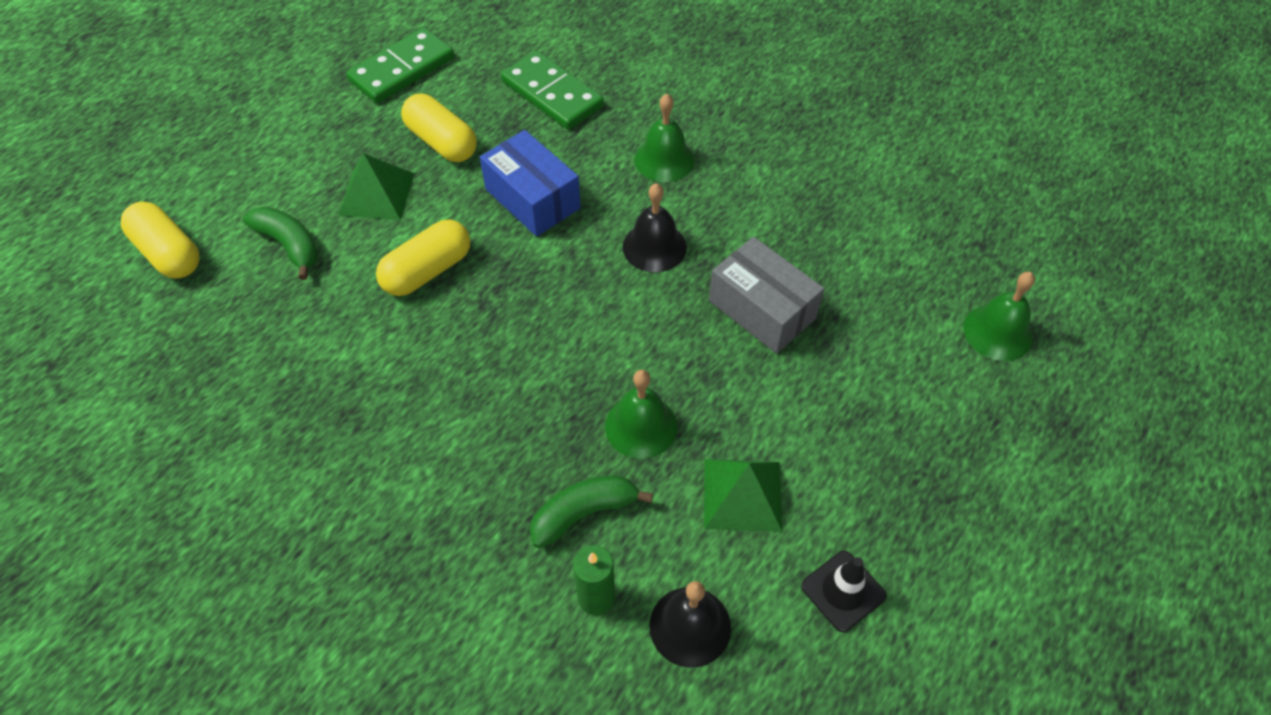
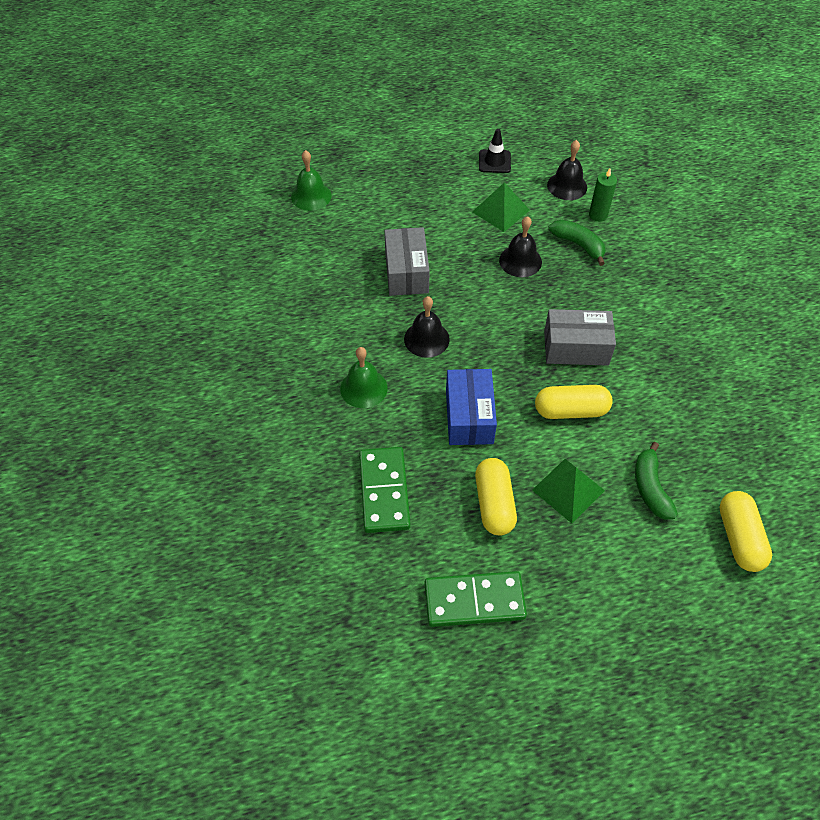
camera: 140 degrees left, 0 degrees up
(473, 348) = (576, 348): none -> grey box
(584, 513) = (578, 245): green banana -> green banana turned 150 degrees counterclockwise
(641, 426) = (520, 261): green bell -> black bell

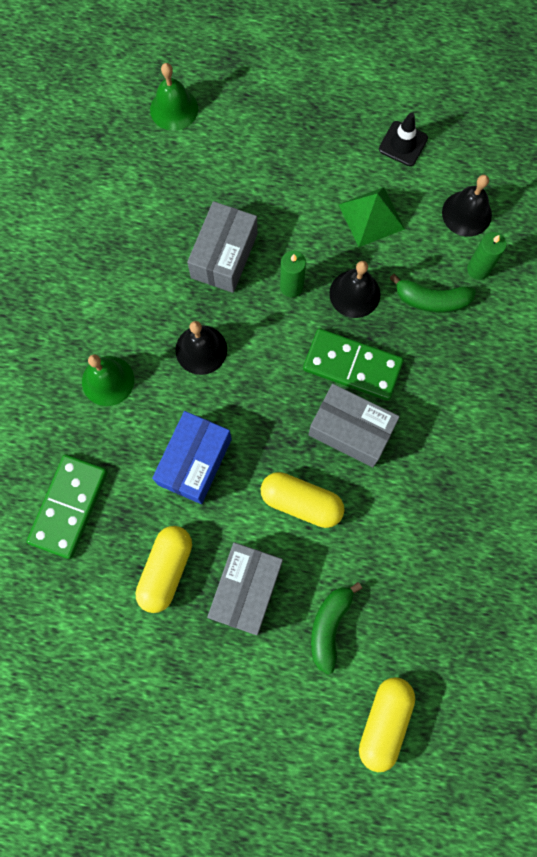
camera: 25 degrees right, 20 degrees up
(470, 273) = (291, 286): none -> green candle
(474, 600) = (93, 660): green domino -> green domino (352, 365)
(568, 490) = (246, 589): green pyramid -> grey box
(578, 245) = (431, 300): green banana -> green banana turned 120 degrees clockwise

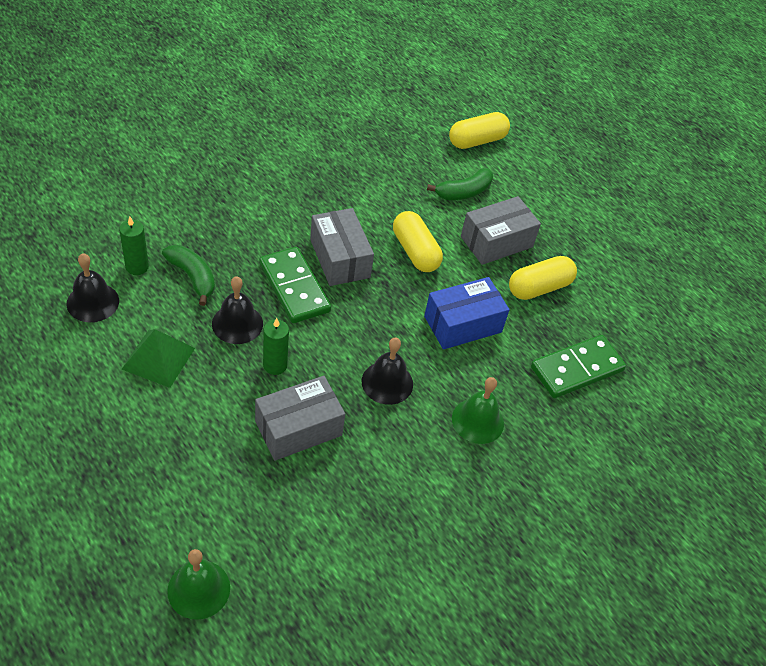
camera: 145 degrees left, 25 degrees down
(403, 144) = (63, 384): black traffic cone -> none

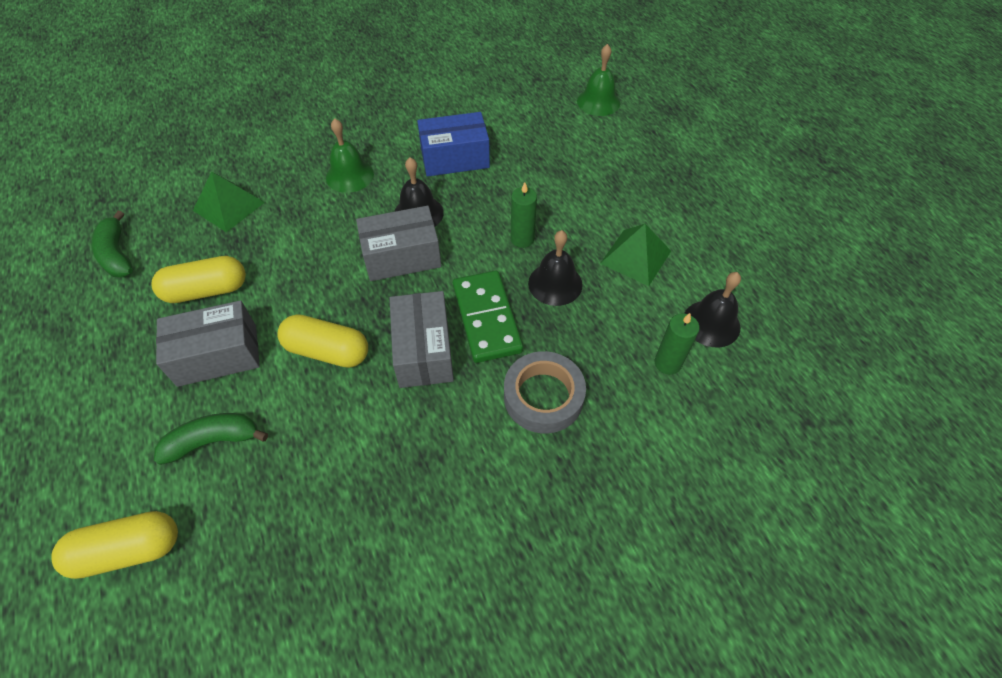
camera: 160 degrees left, 5 degrees up
(192, 277) = (602, 343): green banana -> green banana (117, 255)
(238, 235) = (543, 396): none -> grey tape
(298, 428) = (510, 186): grey box -> grey box (402, 256)
(415, 251) = (327, 351): yellow capsule -> yellow capsule turned 60 degrees counterclockwise
(463, 324) = (317, 259): blue box -> blue box (455, 158)
(576, 369) = (228, 206): green domino -> green pyramid

